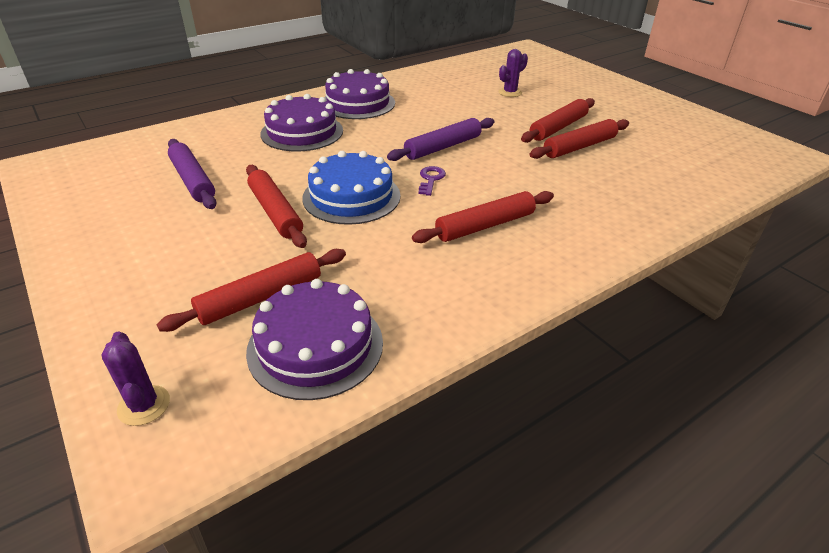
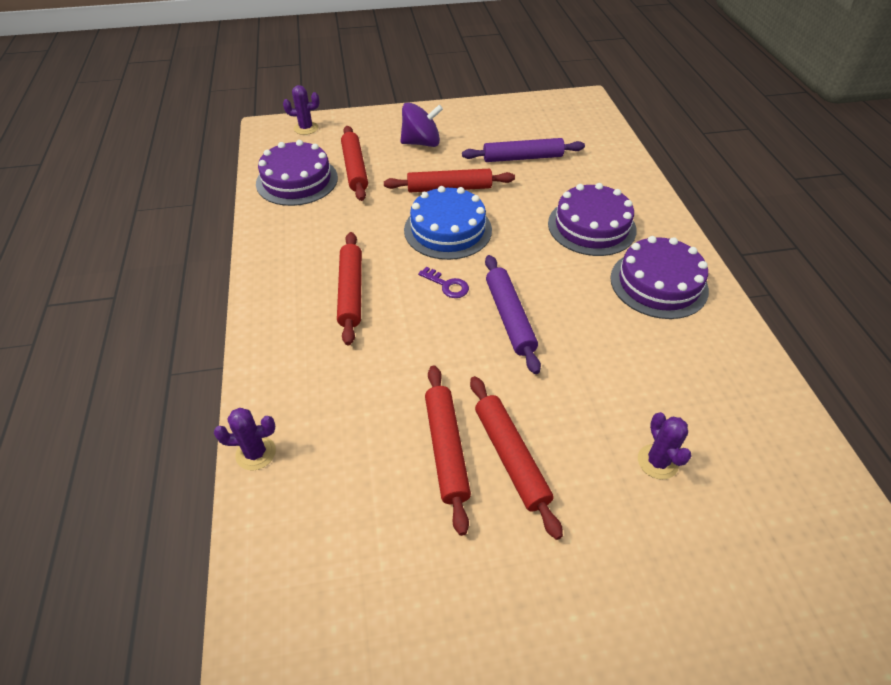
camera: 115 degrees right, 10 degrees up
(173, 258) = (421, 143): none -> purple spinning top
(681, 214) = (256, 453): none -> purple cactus

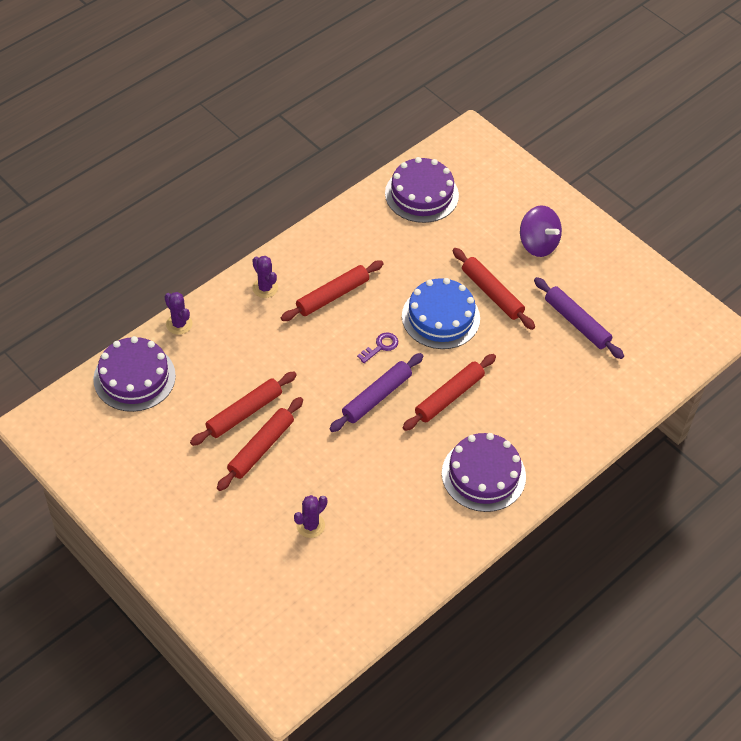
camera: 55 degrees right, 5 degrees up
(306, 128) = (491, 158): purple cactus -> purple cactus (265, 288)
(355, 168) = (466, 220): red rolling pin -> red rolling pin (449, 396)
(447, 285) = (381, 346): purple key -> purple key turned 135 degrees counterclockwise
(591, 226) = (520, 407): purple cake -> purple cake (134, 377)

